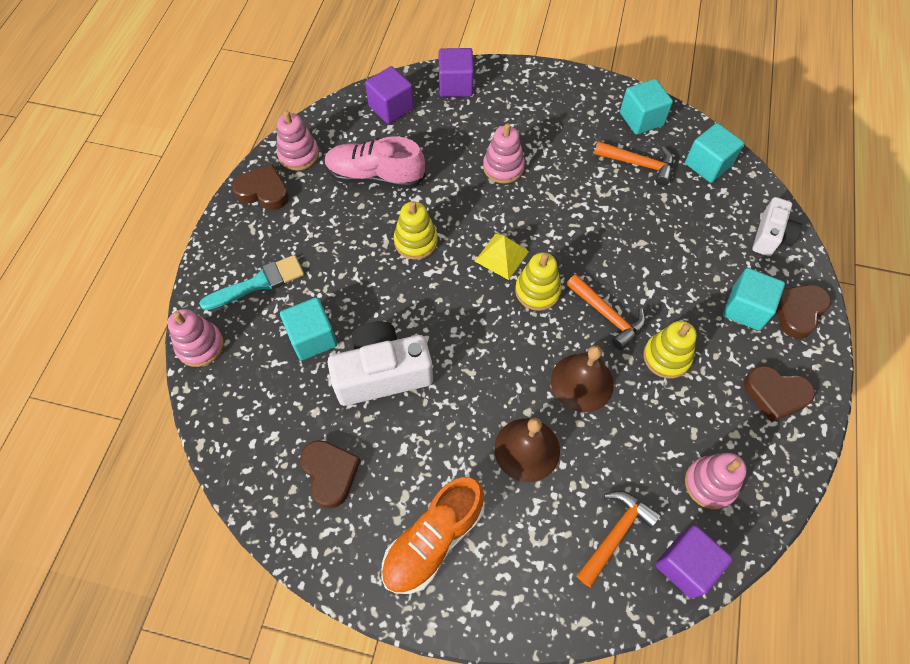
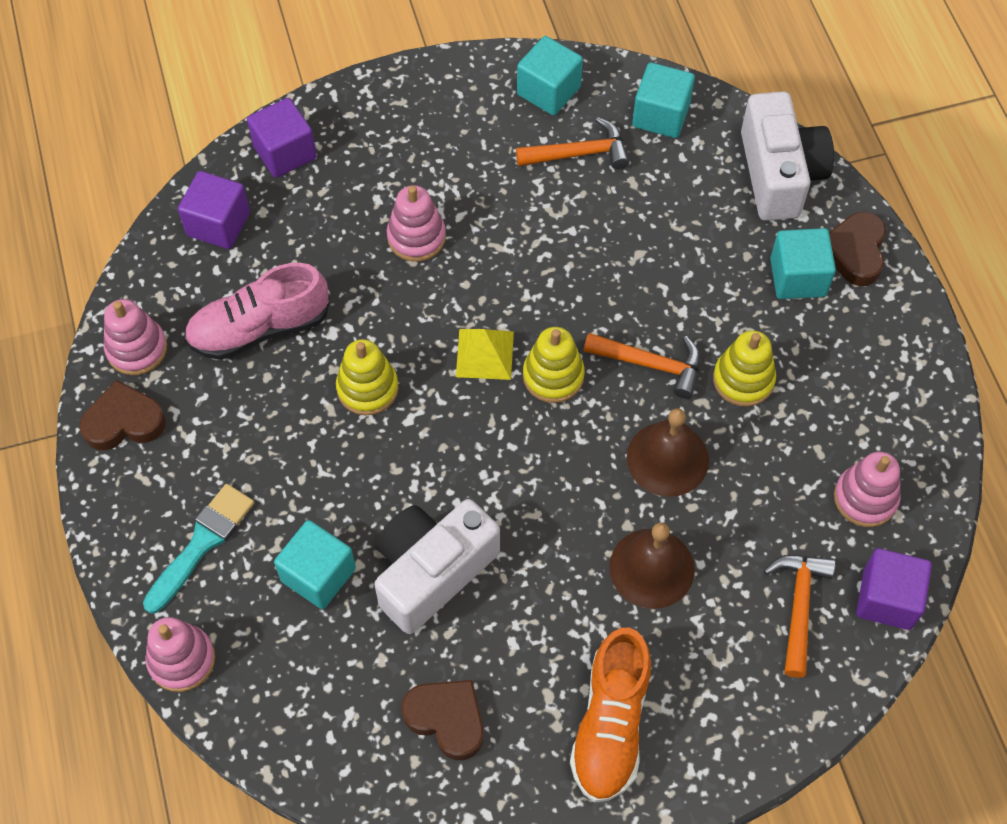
camera: 30 degrees left, 0 degrees up
(770, 236) = (779, 174): white camera -> white camera, size x1.65
(775, 394) = (880, 362): brown heart -> none

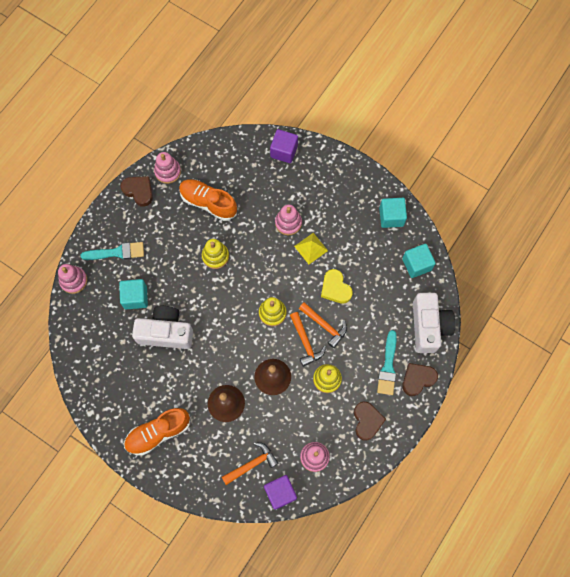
camera: 50 degrees right, 10 degrees up
(218, 224) = (236, 155): purple cube -> none
(260, 328) = (208, 203): pink shoe -> orange shoe
(447, 719) = (119, 378): brown heart -> brown heart (367, 421)
(484, 354) = (261, 283): yellow pyramid -> yellow pyramid (311, 248)
(579, 153) = (373, 249): orange hammer -> orange hammer (325, 326)
(596, 253) = (335, 288): none -> yellow heart
(779, 174) = (428, 326): white camera -> white camera turned 45 degrees counterclockwise
(798, 277) = (388, 366): turquoise cube -> turquoise brush

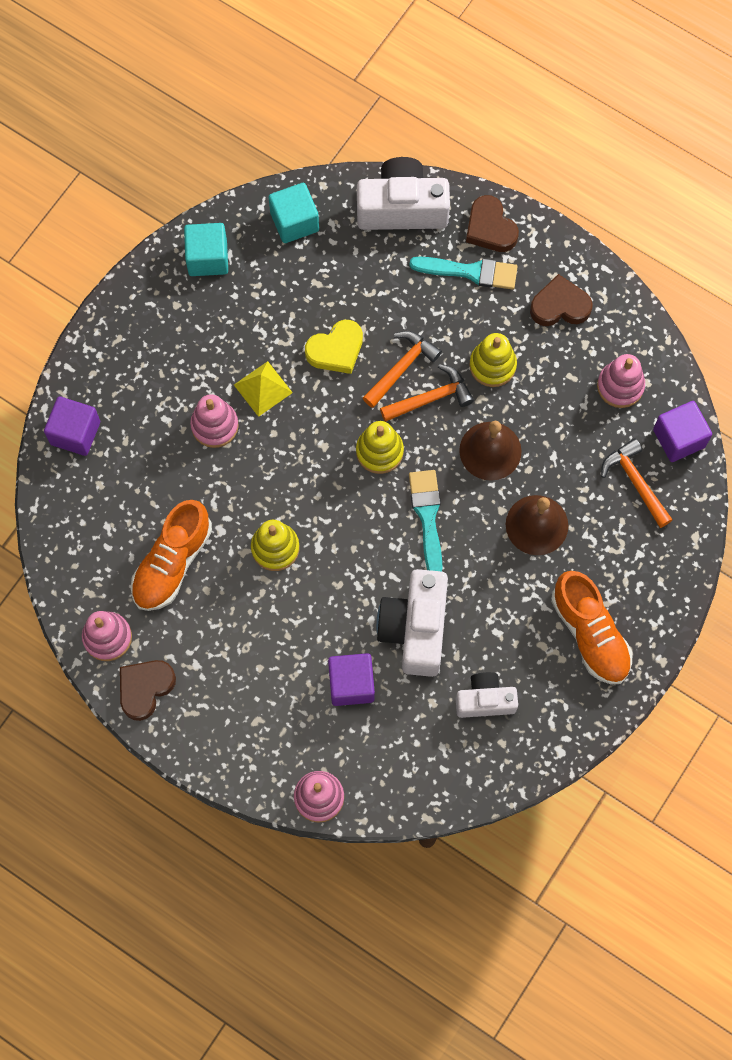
camera: 90 degrees left, 0 degrees up
(117, 252) = (265, 722): turquoise brush -> turquoise brush (427, 517)
(122, 371) = (485, 700): none -> white camera
(135, 297) = (351, 684): turquoise cube -> purple cube

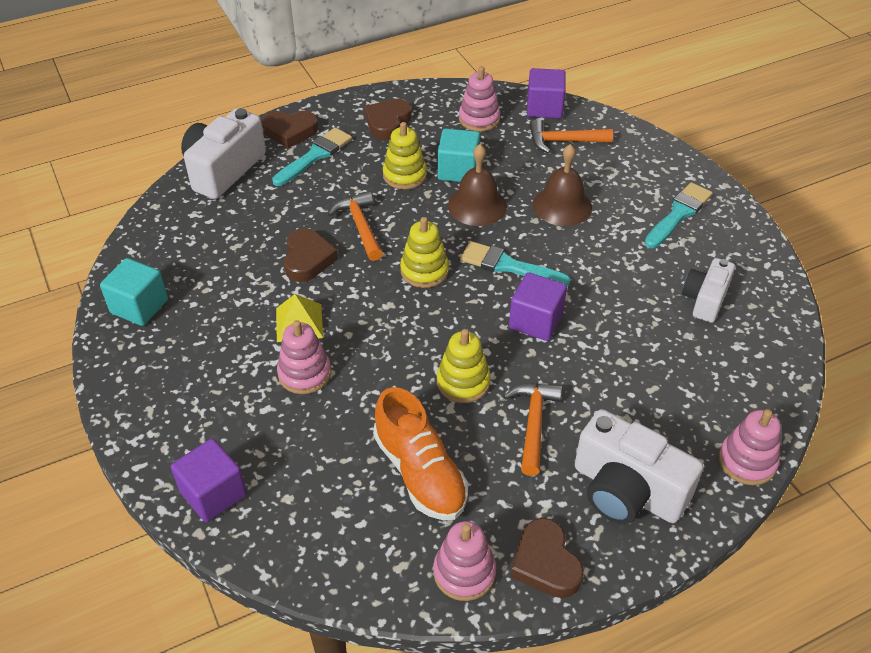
camera: 60 degrees left, 25 degrees down
(294, 221) = (167, 236): turquoise cube -> turquoise cube (458, 170)
(336, 350) = (307, 259): yellow heart -> brown heart
(351, 684) = (638, 385): purple cube -> purple cube (536, 321)
(415, 628) = (609, 317): white camera -> white camera (627, 490)
(431, 398) = (402, 220): orange hammer -> orange hammer (533, 423)
(590, 634) = (678, 214): orange shoe -> turquoise brush

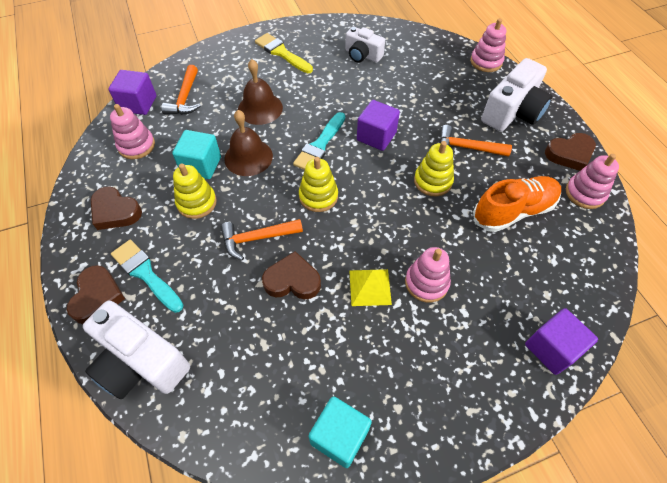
camera: 85 degrees left, 10 degrees up
(678, 214) = (282, 53): turquoise brush -> yellow brush

